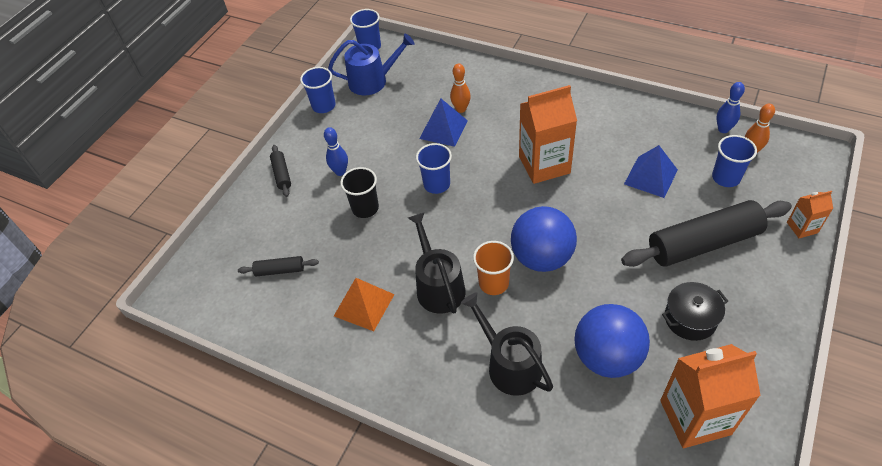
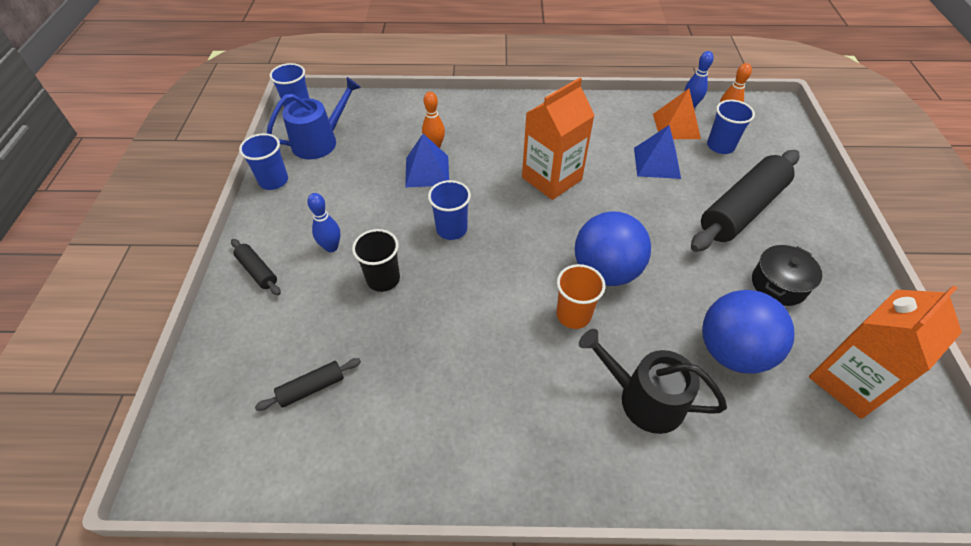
camera: 30 degrees left, 0 degrees up
(364, 305) = (442, 392): orange pyramid -> orange pyramid (676, 126)
(438, 286) = (516, 339): black watering can -> none
(802, 227) = (809, 171): orange carton -> none

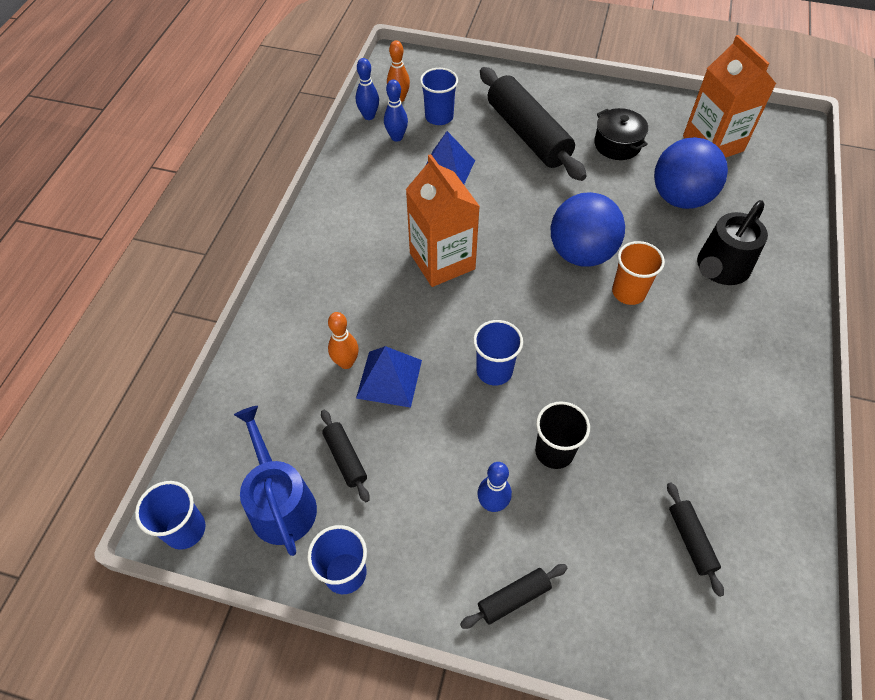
camera: 75 degrees left, 5 degrees up
(357, 163) = (345, 458): none -> black rolling pin
(676, 126) = (396, 137): orange pyramid -> blue bowling pin

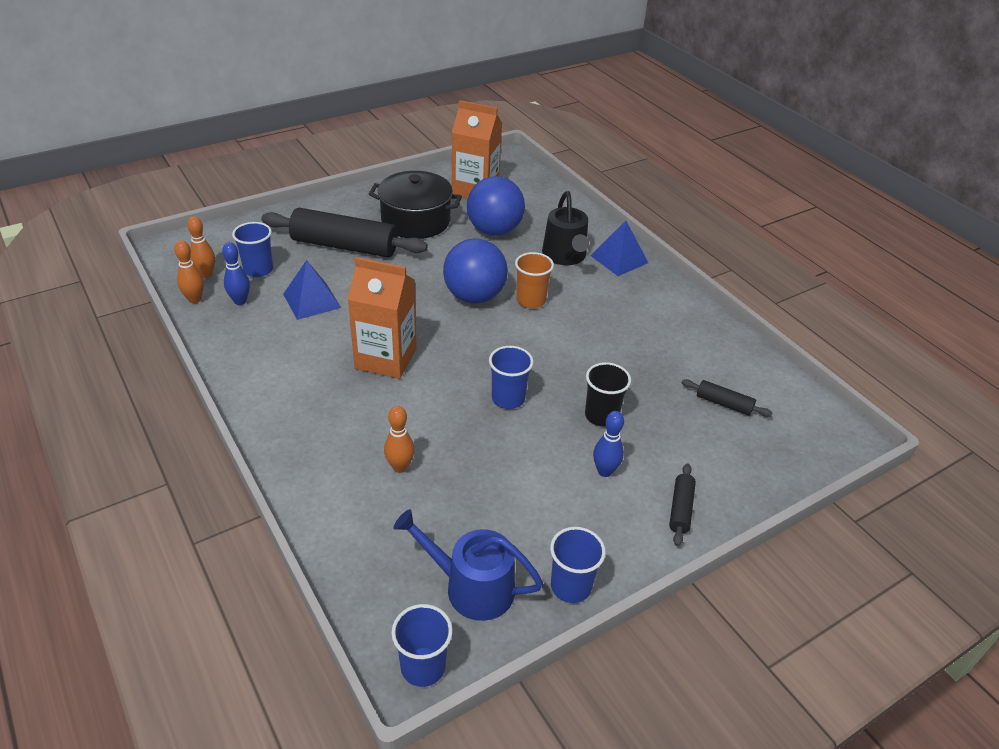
camera: 50 degrees left, 15 degrees down
(345, 458) = (480, 523): black rolling pin -> none
(369, 116) = (194, 299): blue bowling pin -> orange bowling pin
(389, 378) = (445, 453): blue pyramid -> blue pyramid (619, 259)
(617, 144) = (416, 221): black pot -> black pot, size x1.63

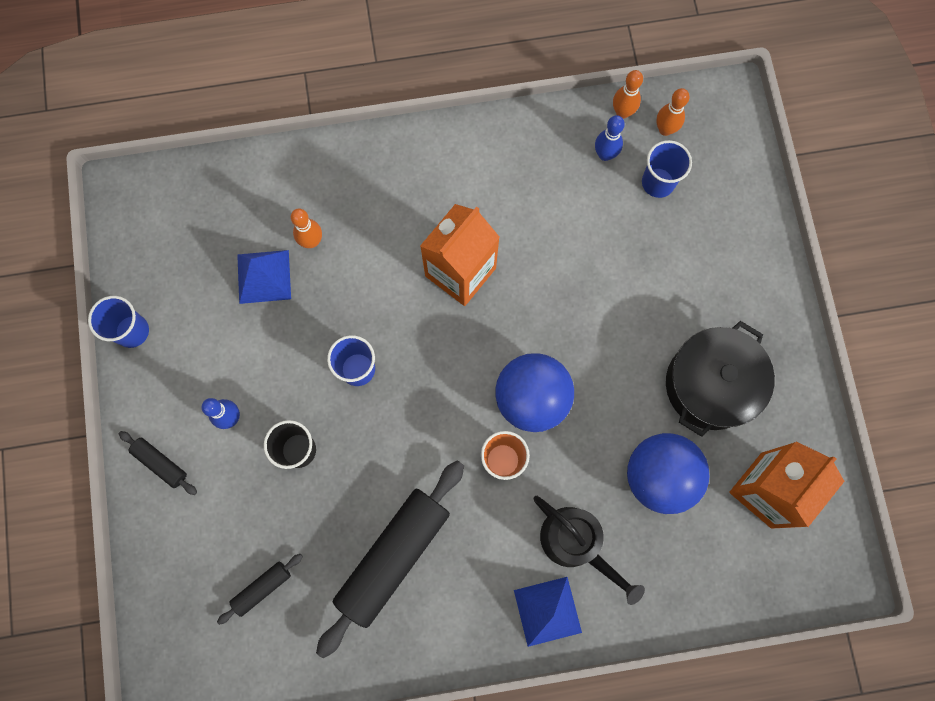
camera: 115 degrees right, 35 degrees up
(312, 300) = (582, 224): blue pyramid -> blue pyramid (264, 276)
(344, 246) = (678, 284): black rolling pin -> black rolling pin (393, 556)
(423, 667) = (120, 200): blue cup -> none
(471, 587) = (167, 256): blue watering can -> none
(565, 256) = (576, 543): black watering can -> black watering can turned 150 degrees counterclockwise

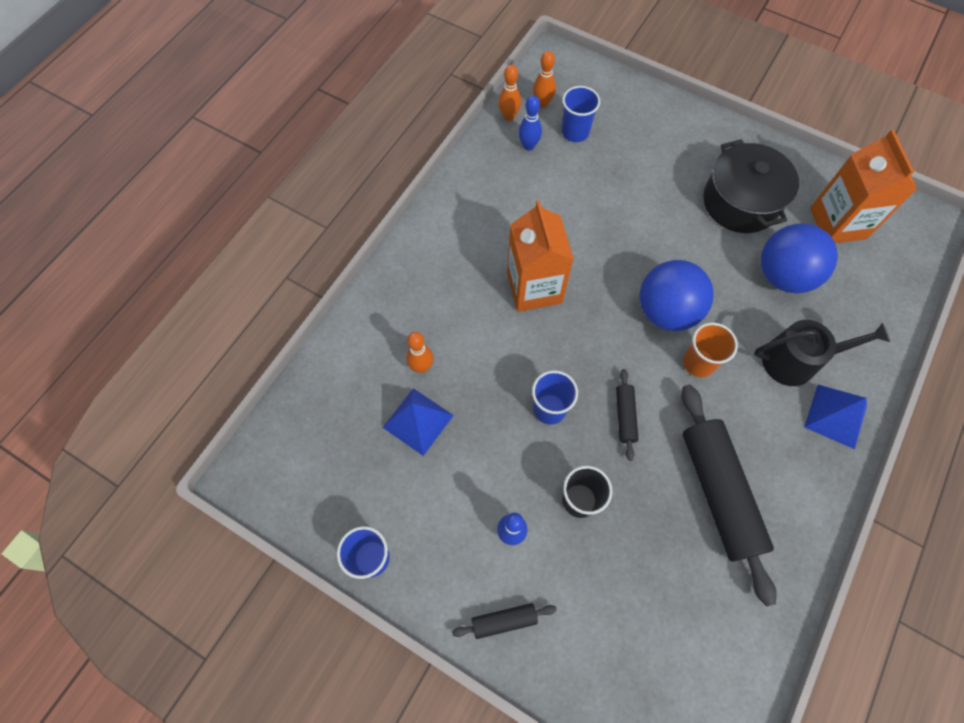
camera: 50 degrees left, 10 degrees down
(262, 588) = (674, 615): black rolling pin -> black rolling pin (625, 416)

